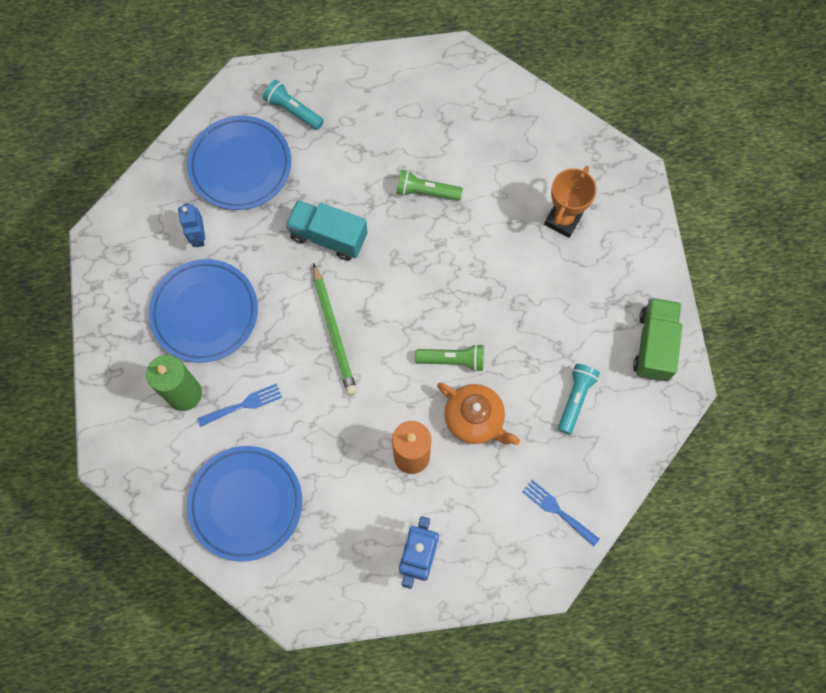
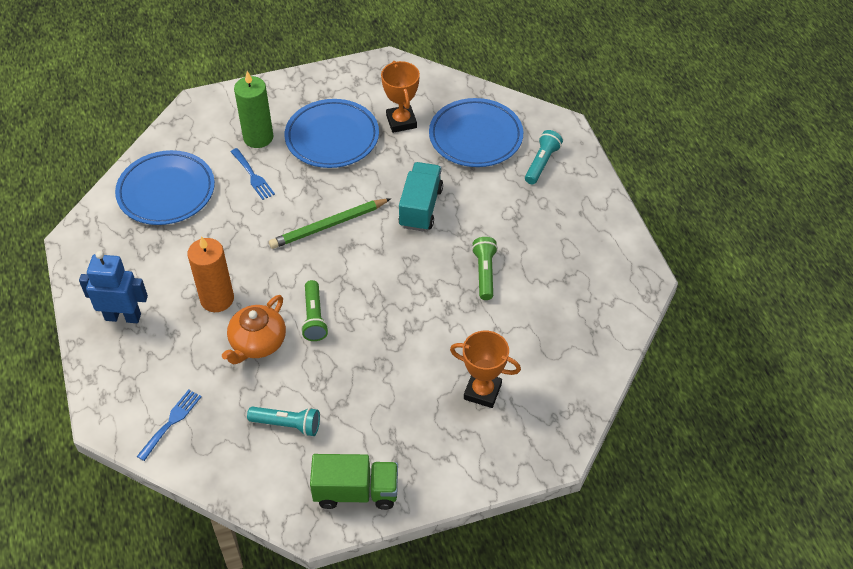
camera: 80 degrees right, 20 degrees down
(198, 236) = (401, 121): blue robot -> orange trophy

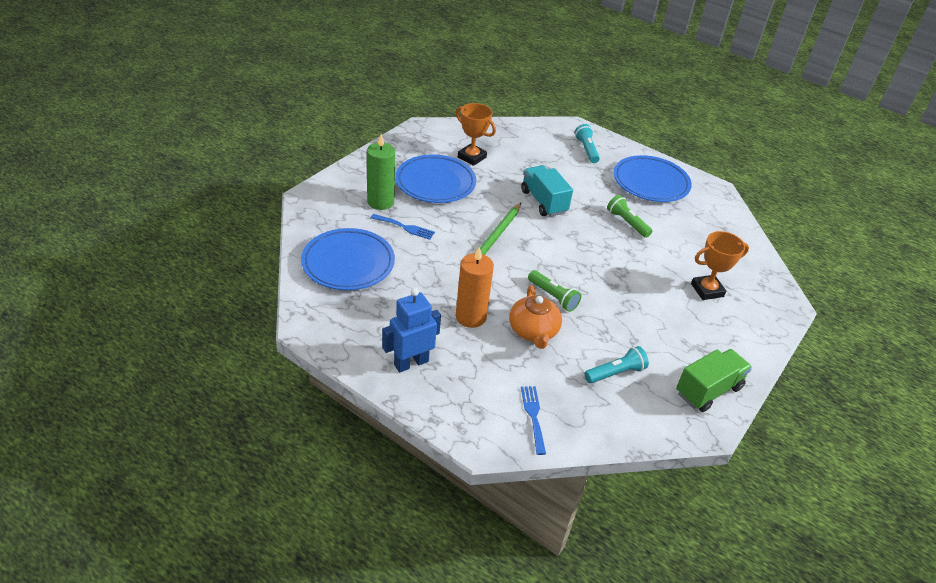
camera: 40 degrees left, 10 degrees down
(475, 137) = (530, 149): blue plate -> blue plate (650, 183)

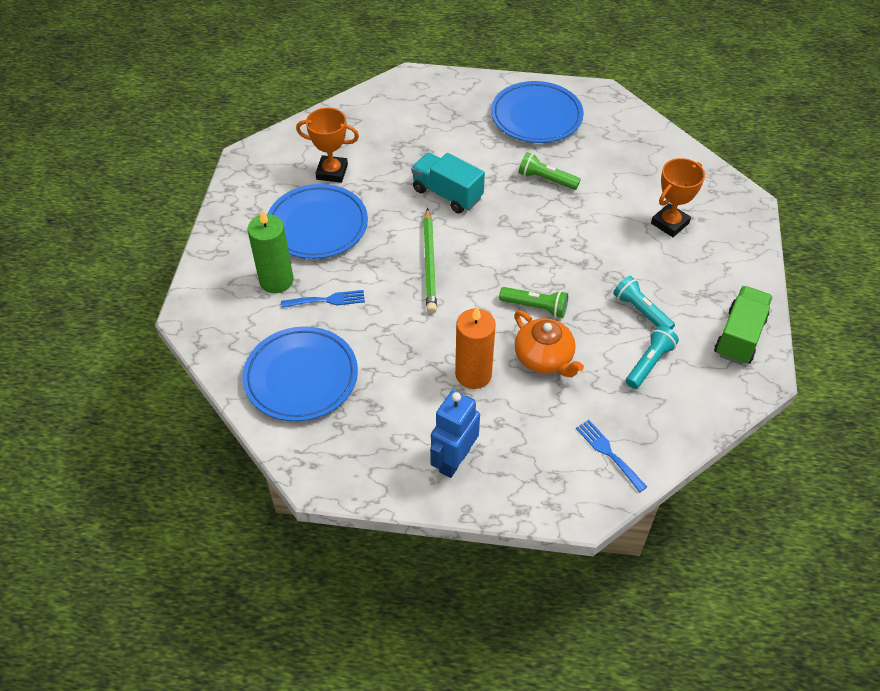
camera: 25 degrees left, 10 degrees up
(586, 150) = (445, 104): turquoise flashlight -> turquoise flashlight (641, 311)

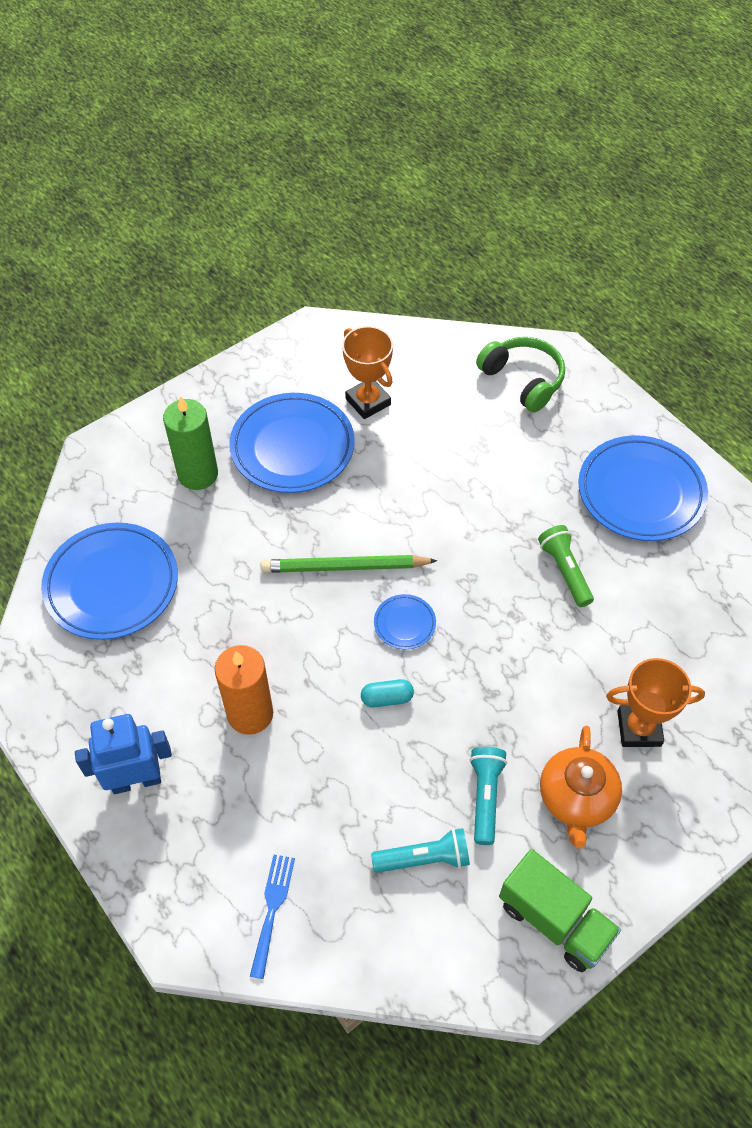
camera: 45 degrees right, 5 degrees up
(327, 300) = (216, 529): blue fork -> none
(406, 103) = (523, 380): none -> green headphones
(429, 263) = (345, 567): green pencil -> green pencil turned 45 degrees clockwise
(447, 194) = (446, 508): turquoise truck -> none
(498, 265) = (404, 623): none -> blue plate
(535, 307) = (387, 698): green flashlight -> turquoise capsule
(544, 358) = (331, 757): orange teapot -> orange teapot (576, 798)
(739, 336) = (554, 920): green truck -> green truck turned 60 degrees clockwise

